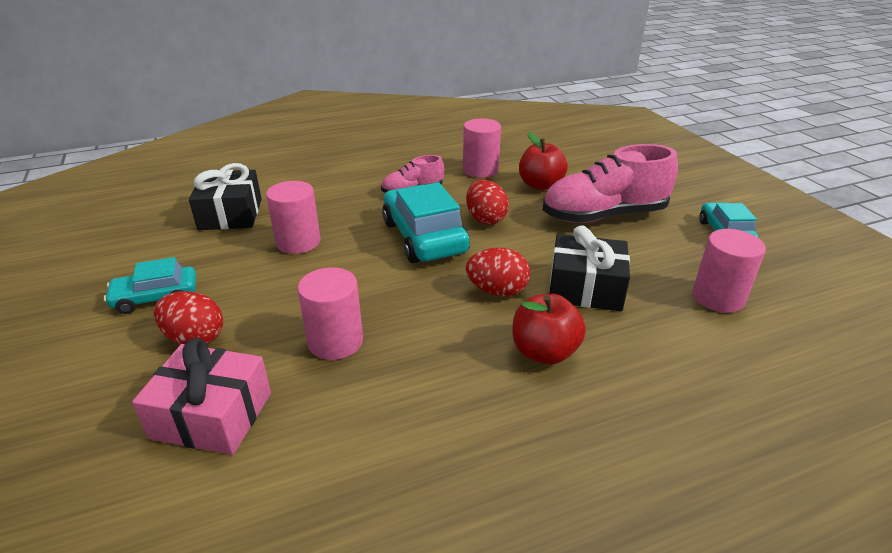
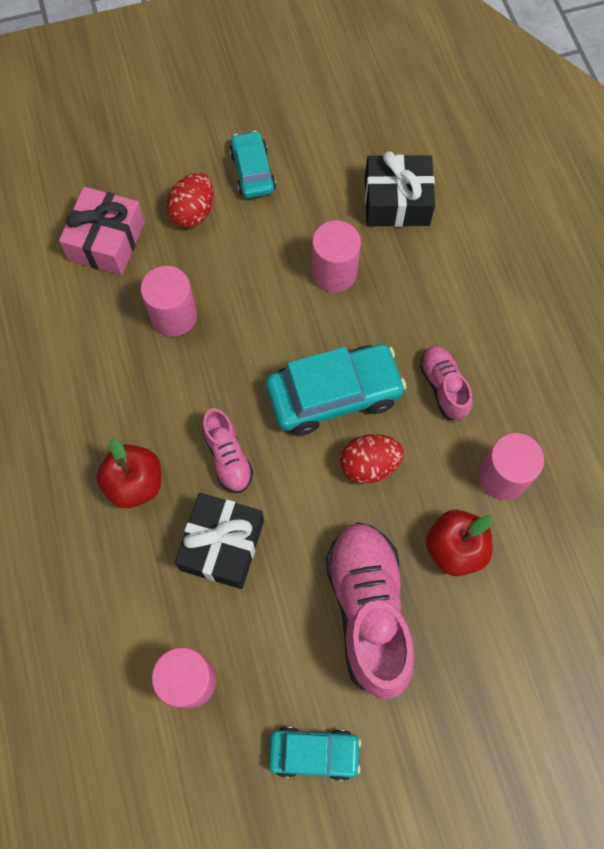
camera: 95 degrees right, 35 degrees up
(497, 291) = (228, 457): red egg -> pink shoe

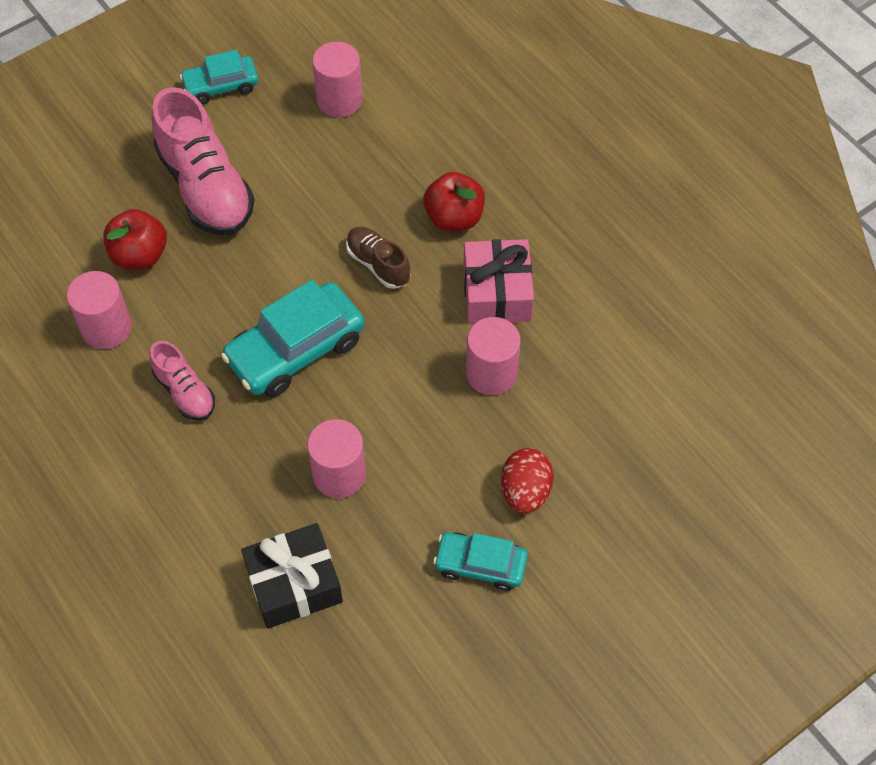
camera: 160 degrees right, 10 degrees down
(106, 241) = (603, 427): pink gift -> pink gift (497, 293)
(222, 545) = (352, 196): black gift -> none
(228, 457) = (378, 264): pink shoe -> brown shoe
(252, 171) = (480, 565): turquoise car -> turquoise car turned 135 degrees clockwise
(369, 465) = (240, 298): red egg -> none

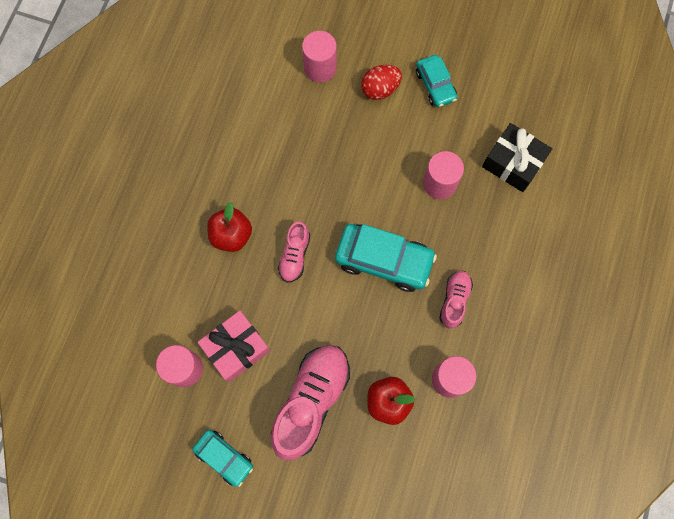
camera: 125 degrees left, 15 degrees up
(378, 264) = (295, 255): brown shoe -> pink shoe
(491, 373) = (323, 148): pink cylinder -> pink cylinder (320, 68)
(497, 293) = (268, 178): pink gift -> pink gift (236, 348)

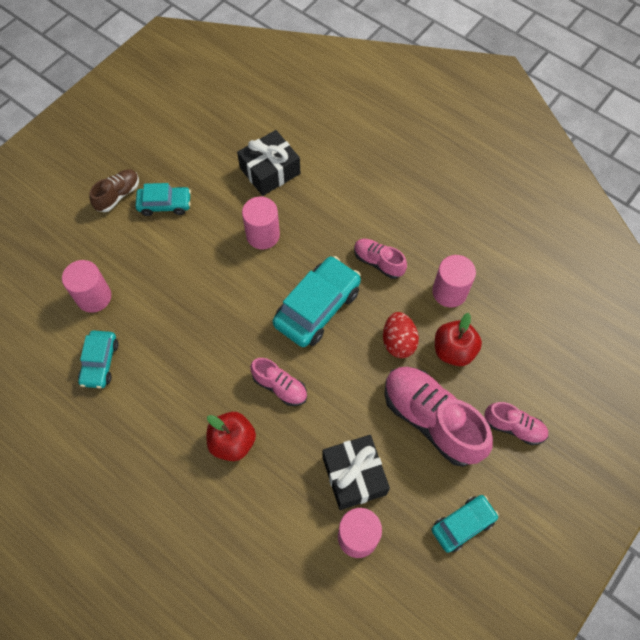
camera: 70 degrees left, 10 degrees down
(236, 348) = (354, 476): pink gift -> black gift
(263, 100) = (100, 362): none -> turquoise car
(331, 481) = (514, 427): none -> pink shoe
(380, 89) = (144, 251): red egg -> red egg (398, 342)
(427, 42) = (118, 195): none -> brown shoe

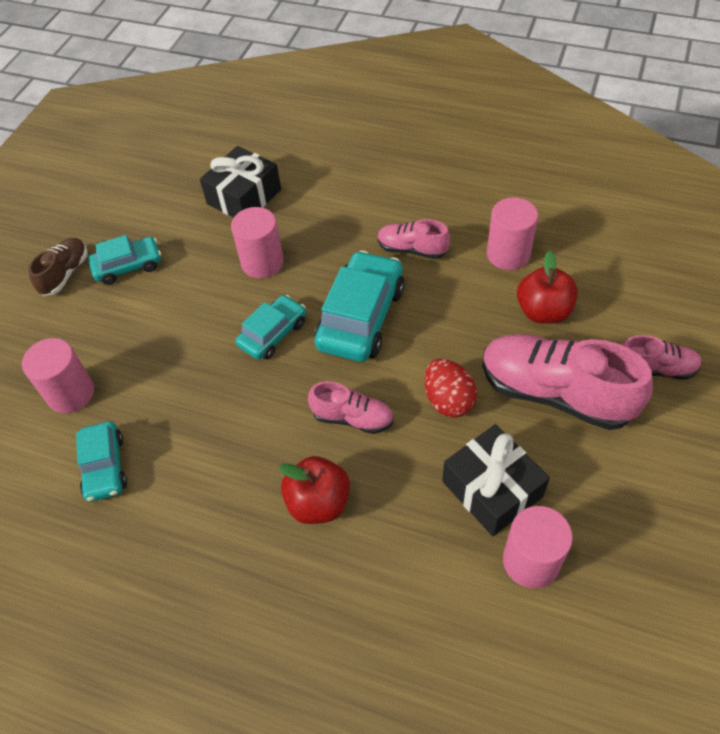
camera: 15 degrees left, 10 degrees down
(398, 342) = (474, 323): red egg -> red egg (448, 400)
(463, 524) = (653, 499): turquoise car -> turquoise car (273, 334)

